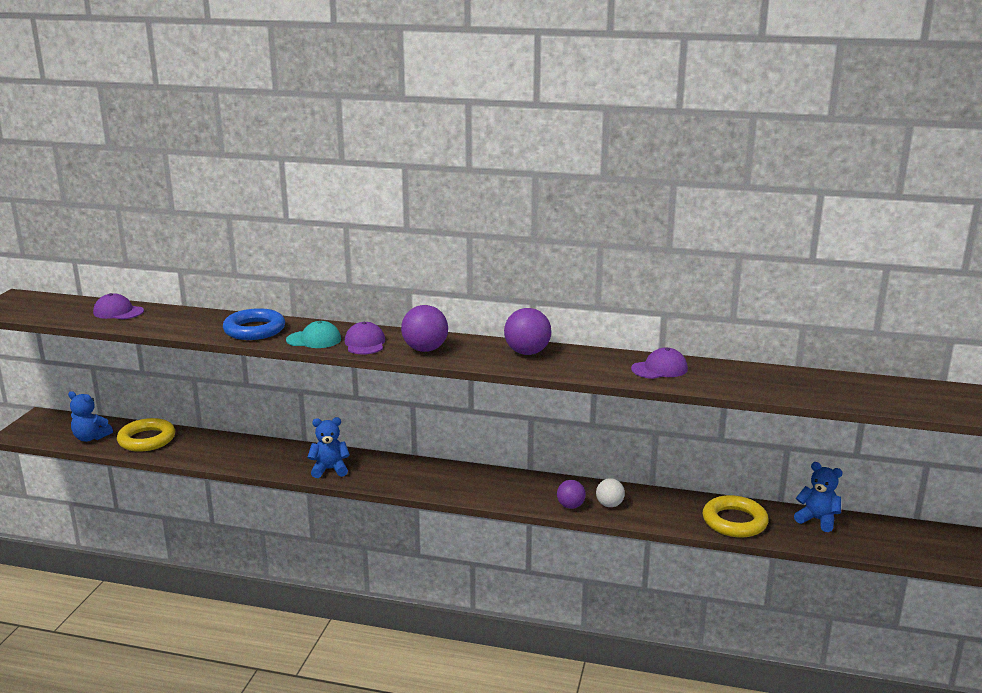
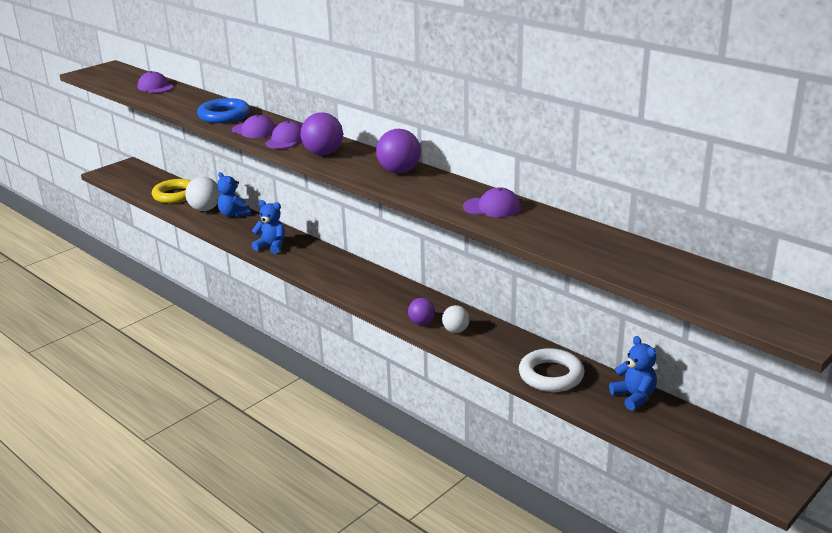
camera: 30 degrees right, 5 degrees up
(91, 438) = (143, 186): blue teddy bear -> blue teddy bear (233, 214)
(203, 447) = (205, 209): none -> white ball
(314, 339) = (254, 130): turquoise cap -> purple cap
(734, 521) = (551, 375): yellow ring -> white ring

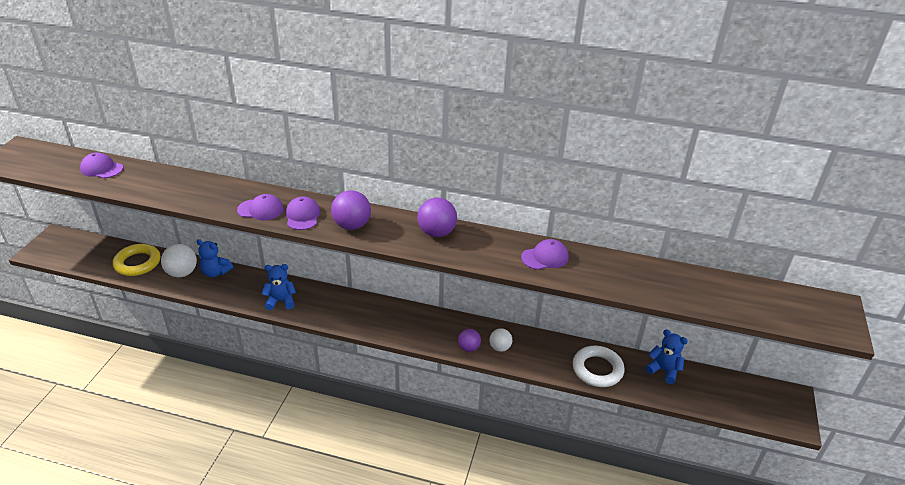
camera: 30 degrees left, 10 degrees up
(224, 115) = (212, 195): blue ring -> none

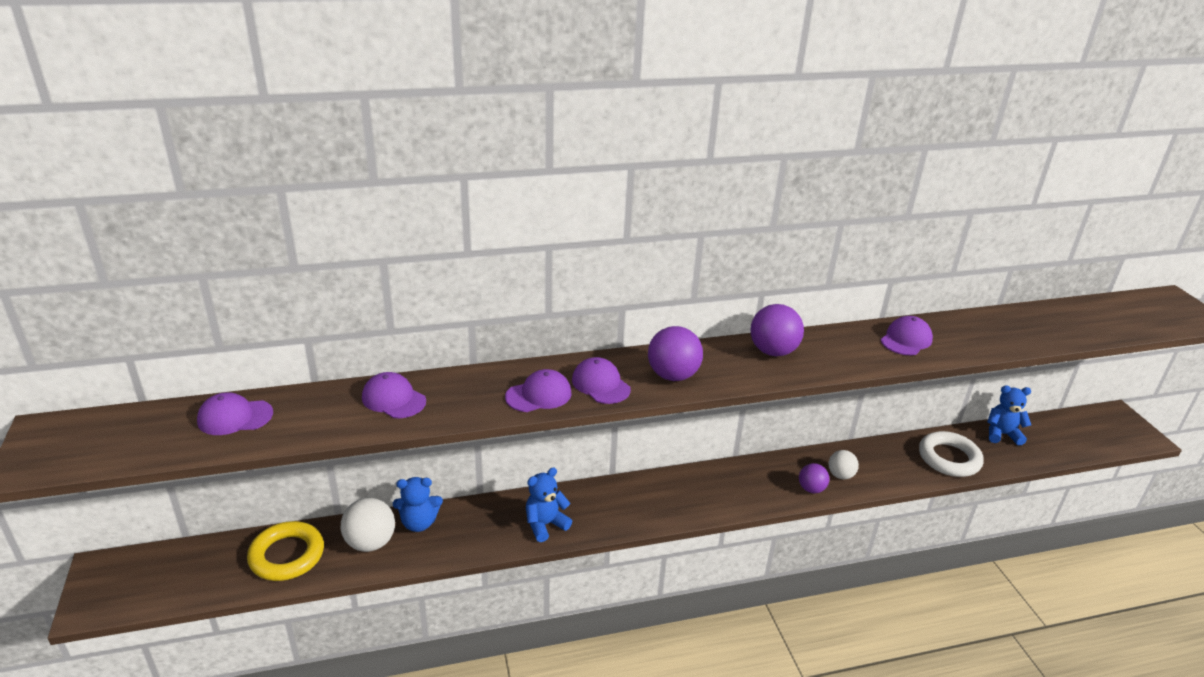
camera: 30 degrees left, 5 degrees down
(184, 185) = (393, 399): none -> purple cap

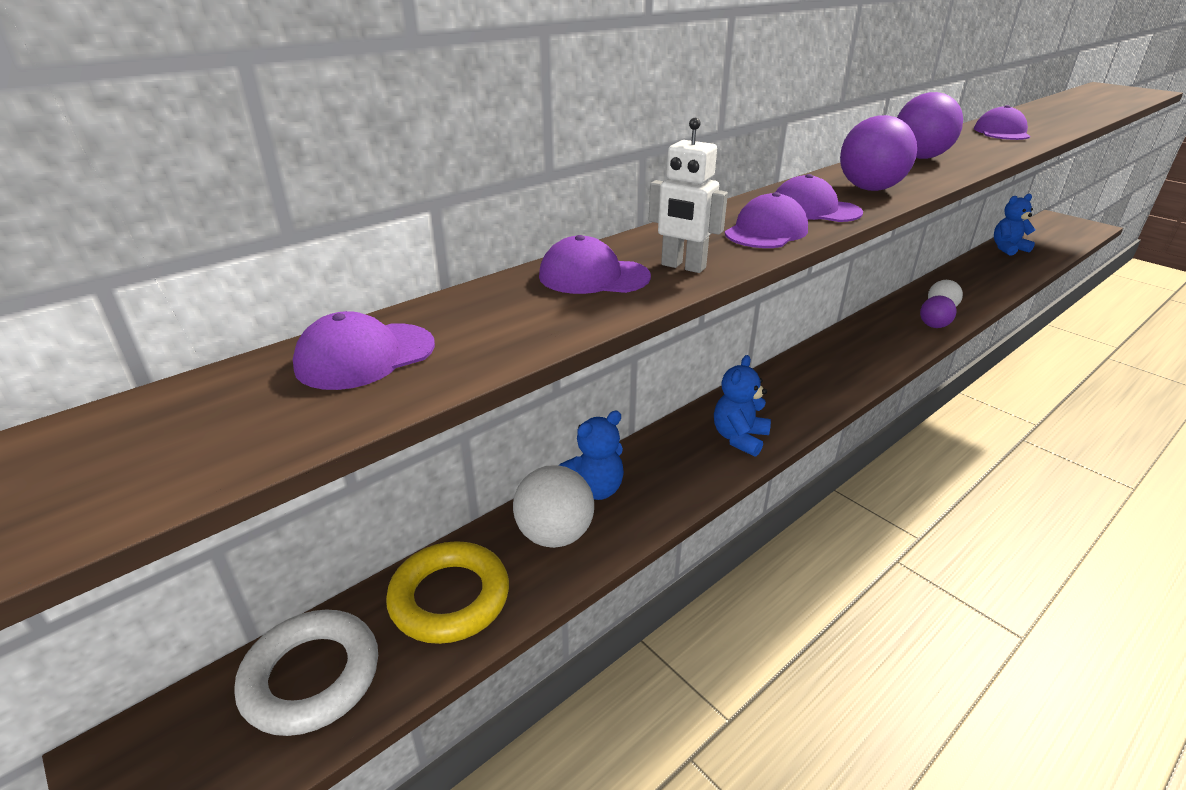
camera: 25 degrees left, 0 degrees up
(449, 408) = (683, 266): none -> white robot
(949, 458) = (998, 274): white ring -> white ring (311, 677)

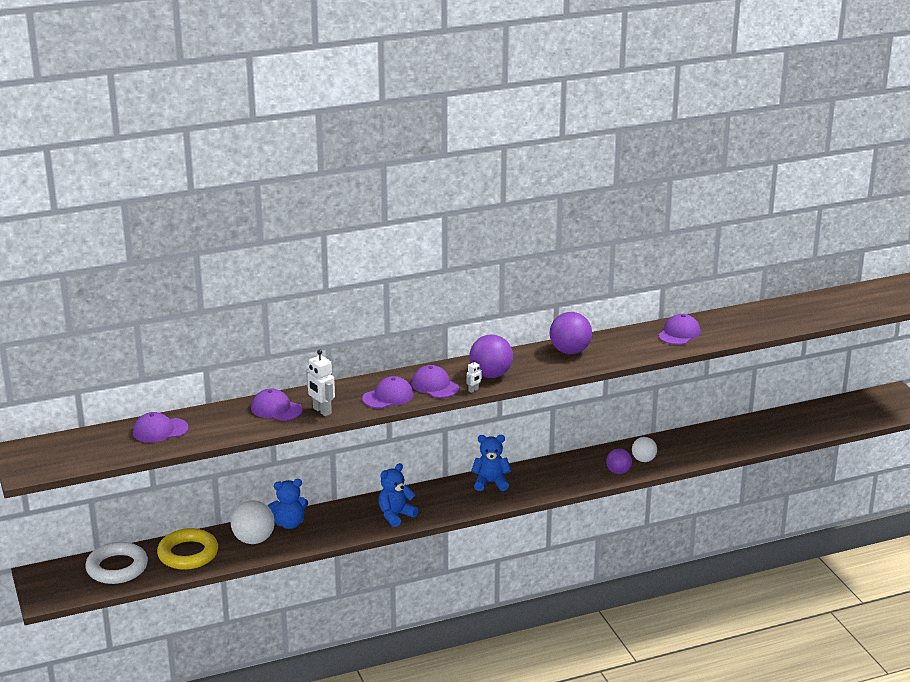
camera: 20 degrees right, 5 degrees down
(878, 207) = (473, 390): none -> white robot
(1007, 249) = (788, 417): blue teddy bear -> blue teddy bear (490, 483)

